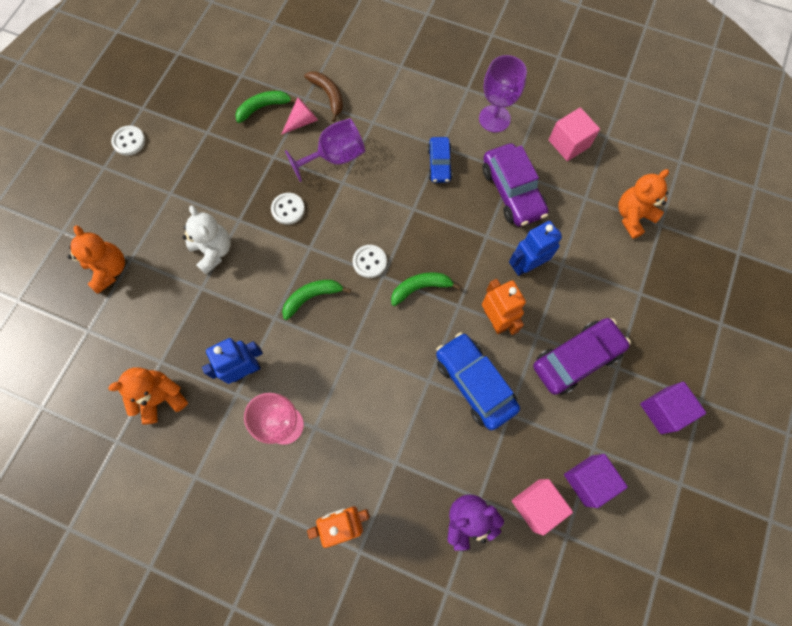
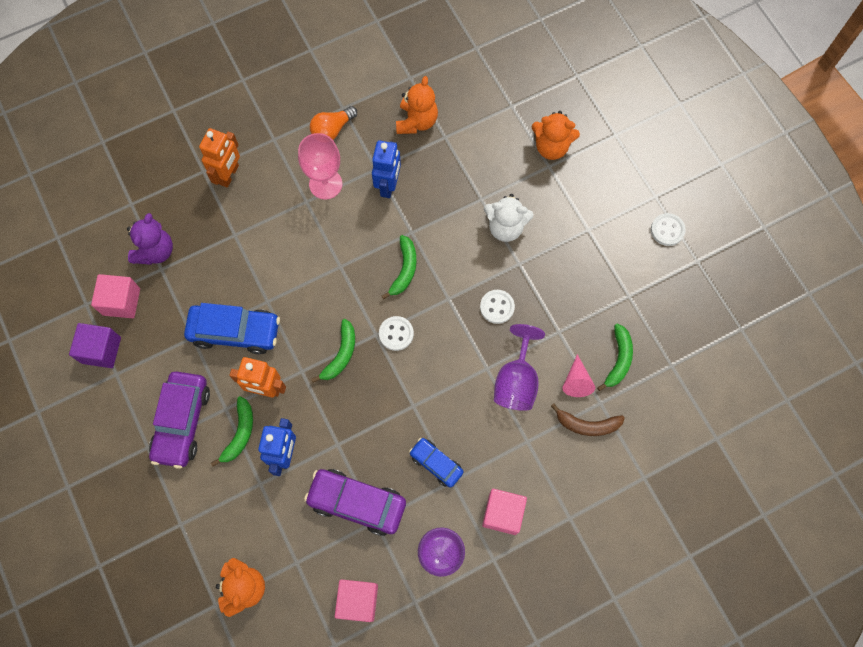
camera: 130 degrees right, 0 degrees up
(225, 466) = (332, 130): none -> orange light bulb
(434, 103) = (502, 513): none -> pink cube
(543, 309) = (240, 433): none -> green banana
(663, 410) = (89, 450): purple cube -> none

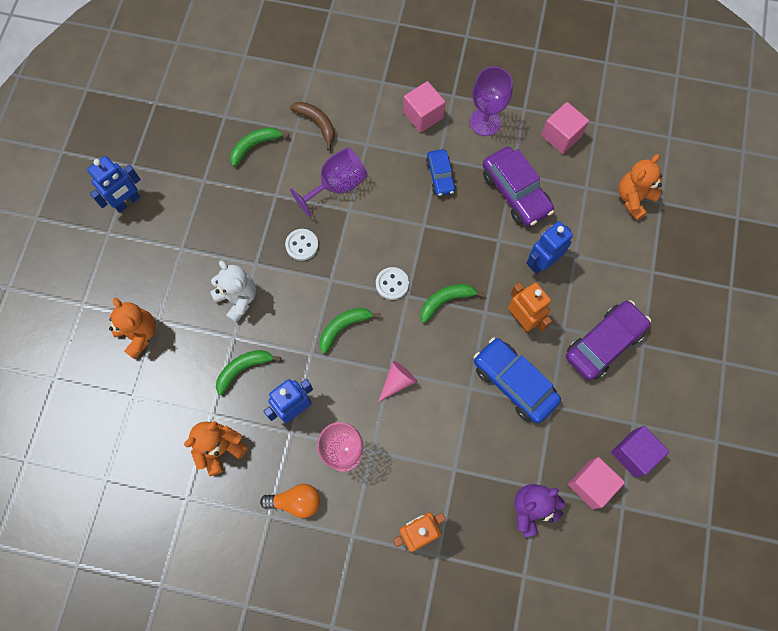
camera: 140 degrees left, 0 degrees up
(240, 433) = (565, 302): green banana -> green banana (243, 369)
(576, 381) = (297, 154): pink cone -> pink cone (397, 381)
(667, 230) = (127, 202): white button -> blue robot

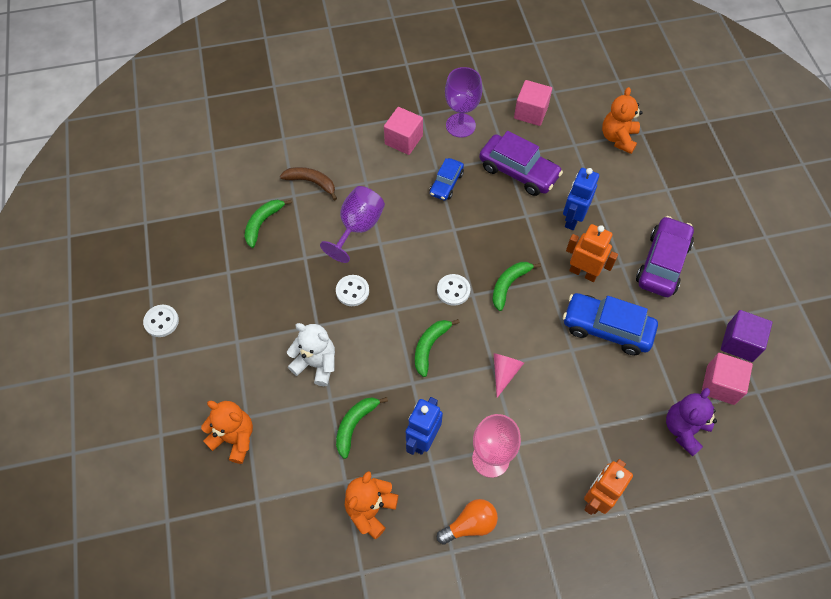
camera: 25 degrees left, 10 degrees down
(127, 202) = (161, 321): blue robot -> white button
(440, 176) = (446, 184): blue car -> blue car turned 60 degrees clockwise

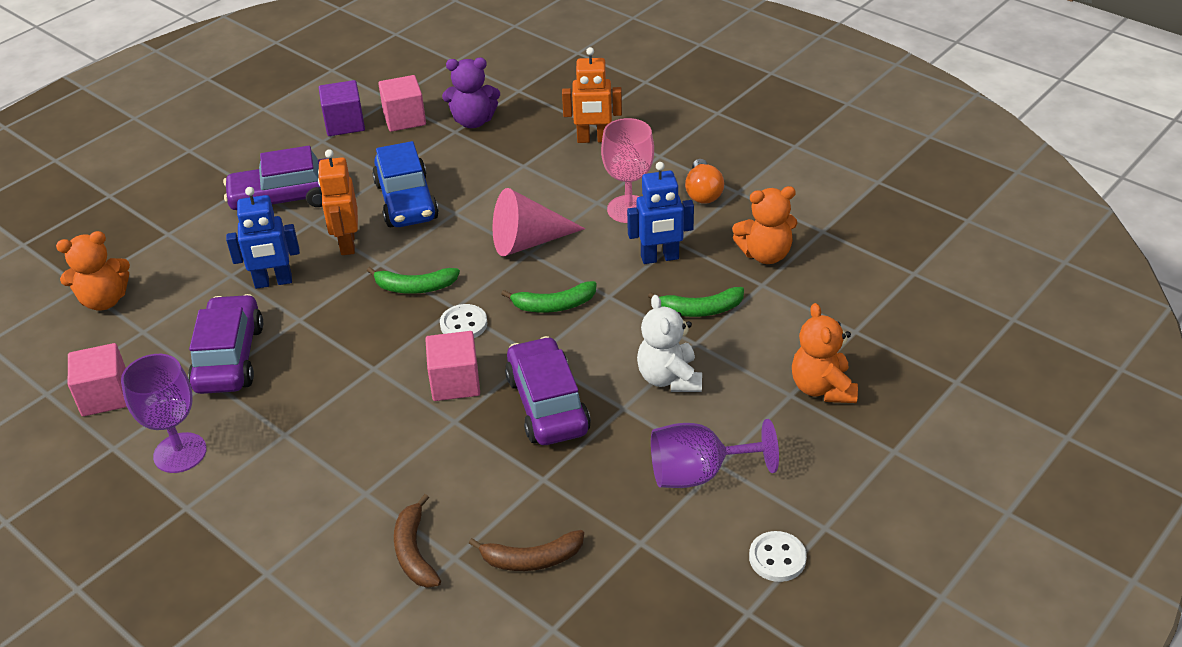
camera: 125 degrees left, 20 degrees down
(262, 223) = (532, 559): green banana -> brown banana
(352, 291) = (547, 404): white button -> purple car
(357, 227) = (449, 455): purple goblet -> purple goblet (699, 474)
(403, 140) = (253, 497): pink cube -> pink cube (455, 382)
(446, 184) = (303, 412): blue car -> none
(470, 525) = (703, 193): orange light bulb -> orange light bulb turned 120 degrees counterclockwise
(504, 372) = (528, 242): pink cone -> pink cone, size x1.68

